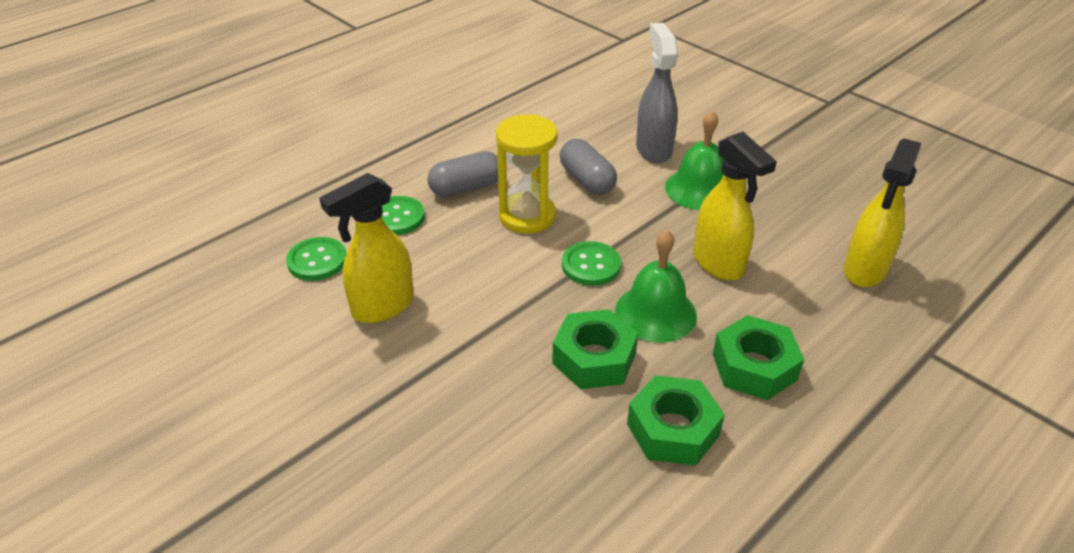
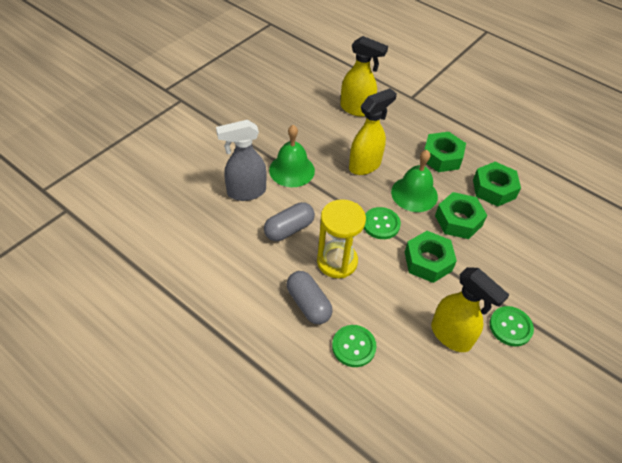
camera: 100 degrees left, 10 degrees up
(317, 261) = (416, 392): green button -> green button (510, 327)
(514, 305) = (428, 261): none -> green nut

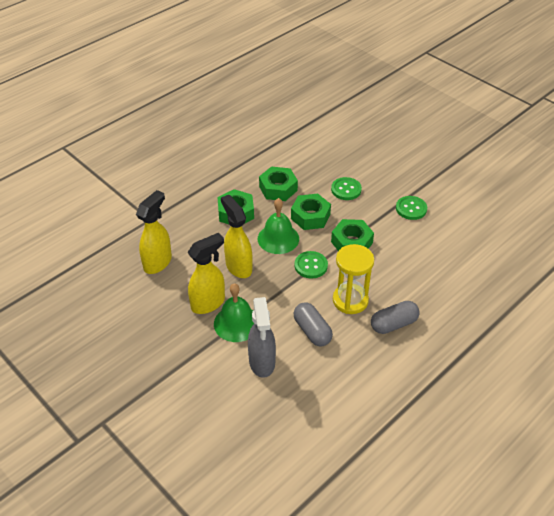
camera: 80 degrees left, 5 degrees down
(353, 346) = (432, 299): green button -> green button (346, 189)
(451, 336) = (420, 241): yellow spray bottle -> yellow spray bottle (208, 303)

